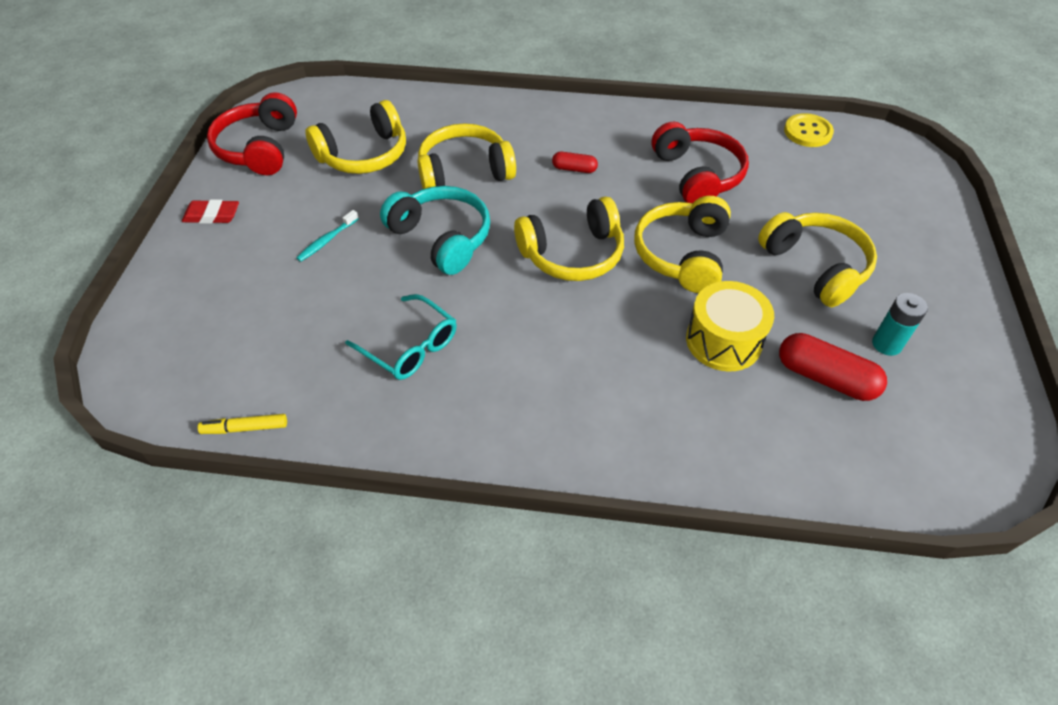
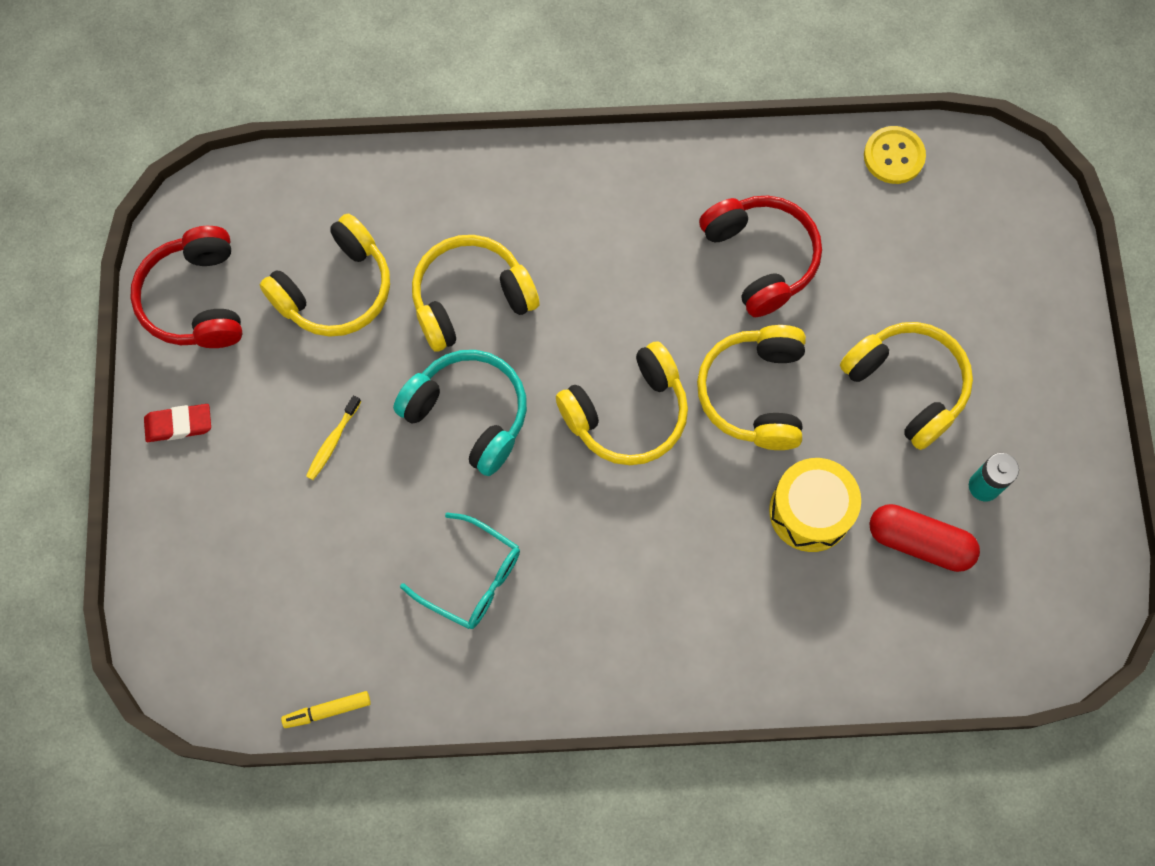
camera: 10 degrees left, 20 degrees up
(327, 241) = (332, 441): turquoise toothbrush -> yellow toothbrush
(574, 169) = (607, 272): red capsule -> none

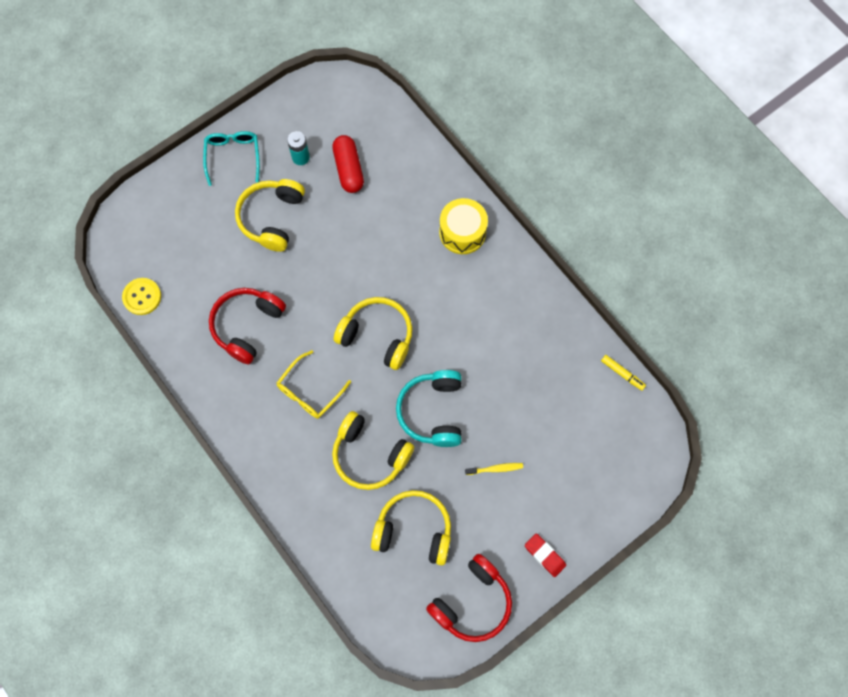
camera: 125 degrees left, 0 degrees up
(472, 578) = (512, 352): turquoise glasses -> turquoise glasses (233, 156)
(611, 279) = (309, 391): none -> yellow glasses
(754, 393) = (324, 284): yellow headphones -> none
(810, 511) = (367, 223): yellow drum -> yellow drum (462, 232)

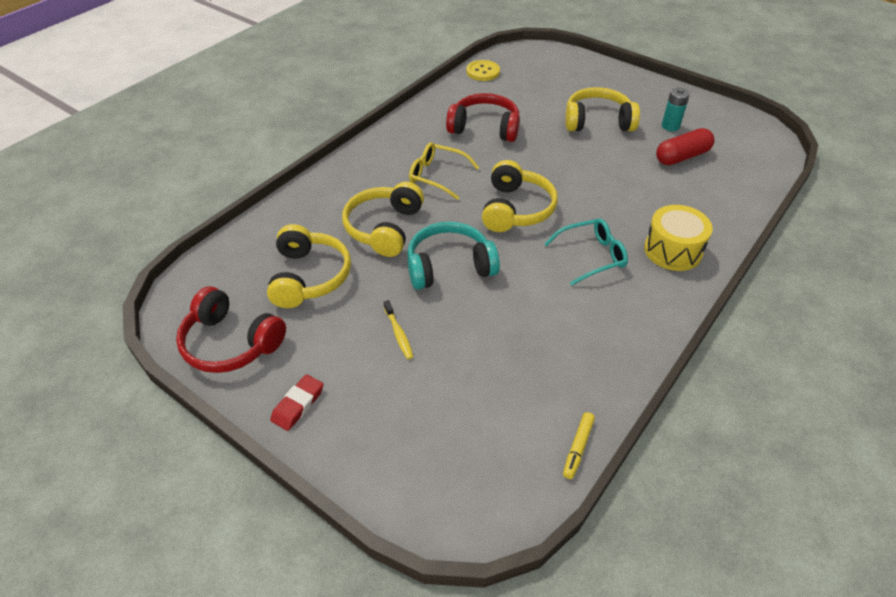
camera: 75 degrees right, 25 degrees down
(233, 156) = (641, 90): turquoise glasses -> turquoise glasses (592, 256)

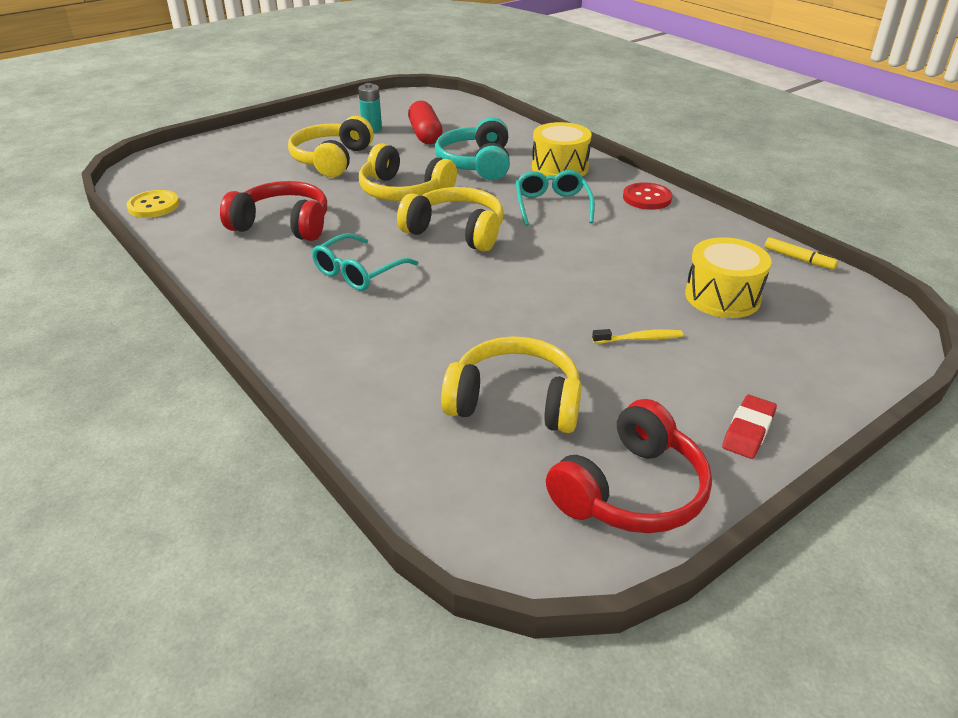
camera: 75 degrees left, 10 degrees down
(298, 405) = (748, 431): red eraser -> red eraser turned 75 degrees clockwise
(384, 228) = (442, 326): yellow headphones -> yellow headphones (403, 192)
(437, 176) = (358, 272): yellow glasses -> turquoise glasses
(449, 266) = (535, 288): turquoise headphones -> turquoise headphones (476, 163)
(480, 385) = (722, 297): none -> yellow drum
(485, 128) = (283, 225): red headphones -> red headphones turned 75 degrees clockwise
(645, 319) = (647, 198): none -> red button

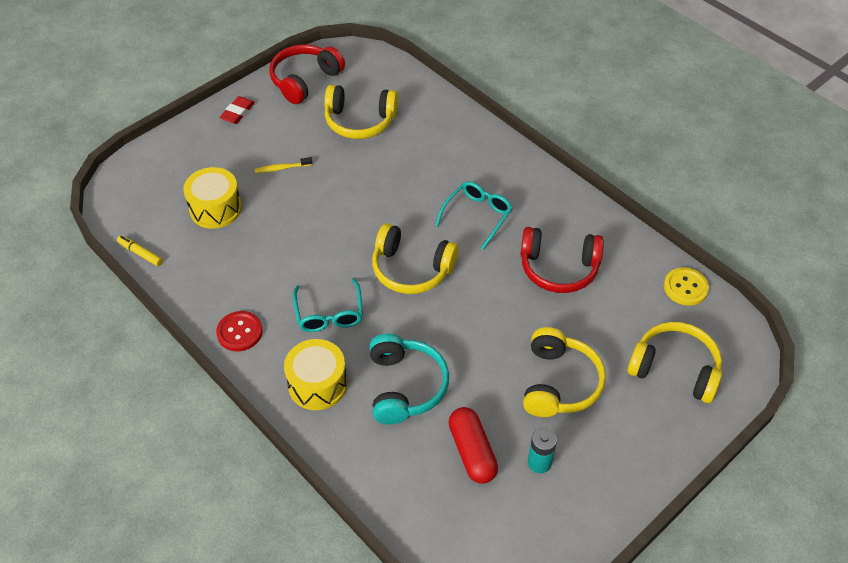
camera: 175 degrees right, 15 degrees up
(403, 192) = (469, 326): yellow headphones -> yellow headphones (675, 369)

